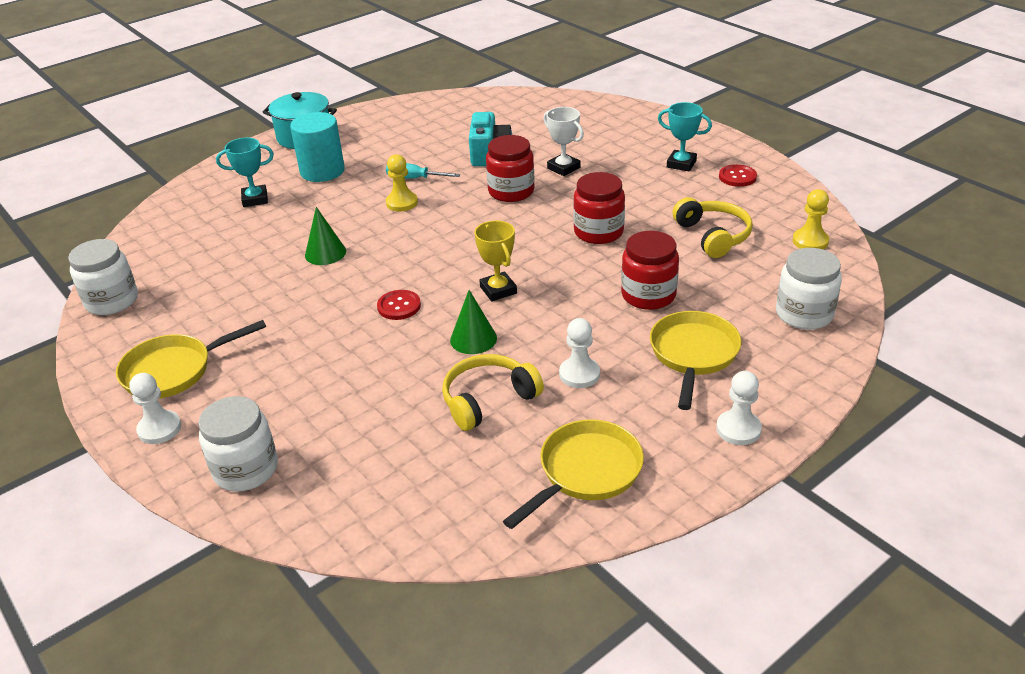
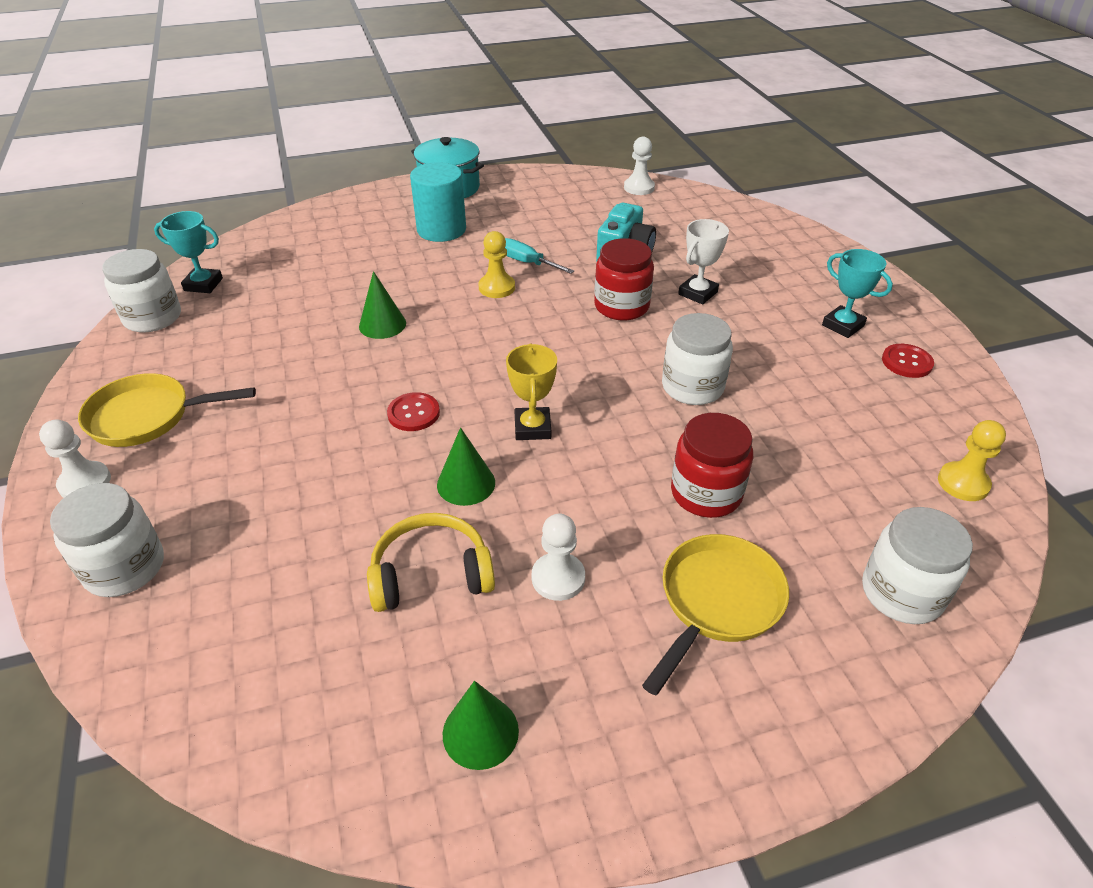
camera: 20 degrees right, 5 degrees up
(255, 199) = (357, 243): turquoise trophy -> turquoise trophy (203, 284)
(563, 168) = (698, 293): white trophy -> white trophy turned 60 degrees clockwise
(585, 472) = (480, 732): yellow pan -> green cone
(598, 232) = (692, 387): red jar -> white jar
(713, 236) = (833, 435): yellow headphones -> none
(738, 429) = (717, 746): white pawn -> white pawn (639, 187)

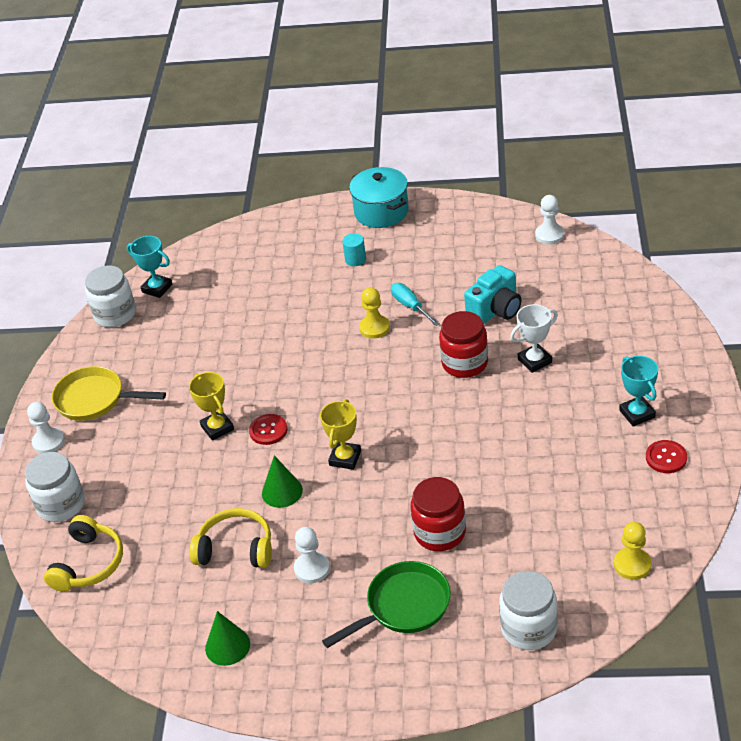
camera: 25 degrees right, 0 degrees up
(194, 650) = (88, 563): none -> yellow headphones
(341, 422) = (217, 428): none -> yellow trophy
(382, 324) = (274, 349): green cone -> none
(441, 230) = (355, 259): turquoise cylinder -> turquoise cylinder, size x0.49
(692, 387) = (479, 447): white jar -> none
(717, 602) = (403, 606): yellow pan -> green pan

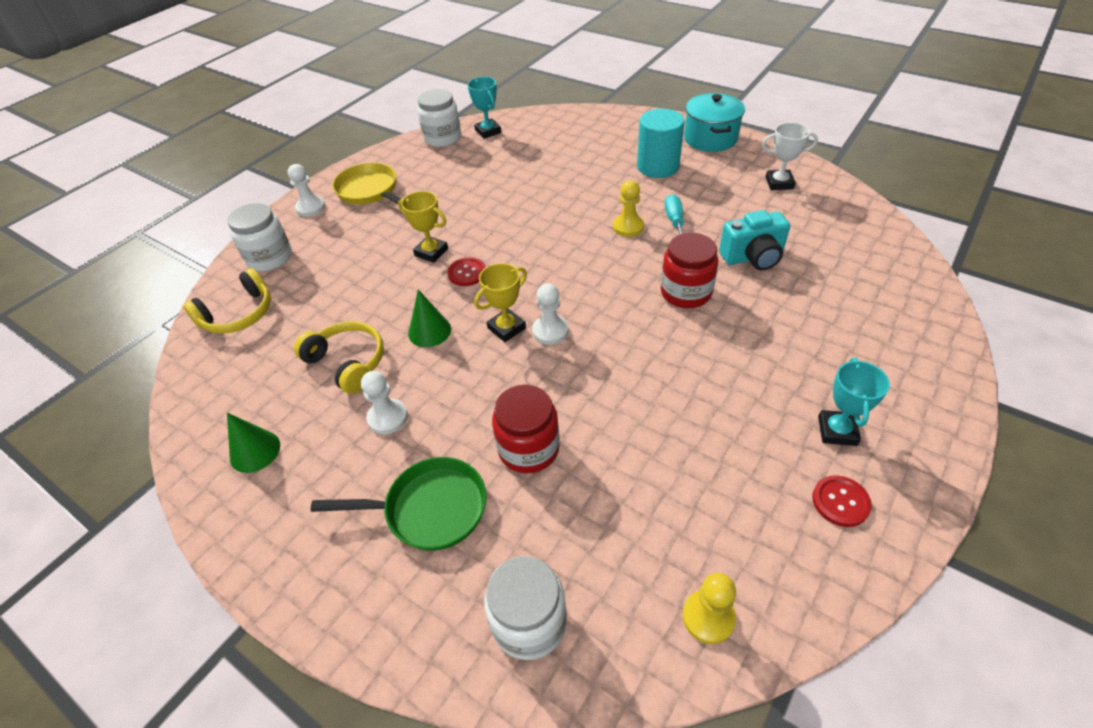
camera: 30 degrees right, 5 degrees up
(217, 428) = (431, 252): yellow trophy -> yellow trophy turned 60 degrees counterclockwise
(355, 259) = (658, 166): turquoise cylinder -> turquoise cylinder, size x2.02
(534, 361) = (758, 321): white trophy -> white trophy (779, 183)
(549, 235) = (857, 212): white pawn -> white pawn (550, 331)

